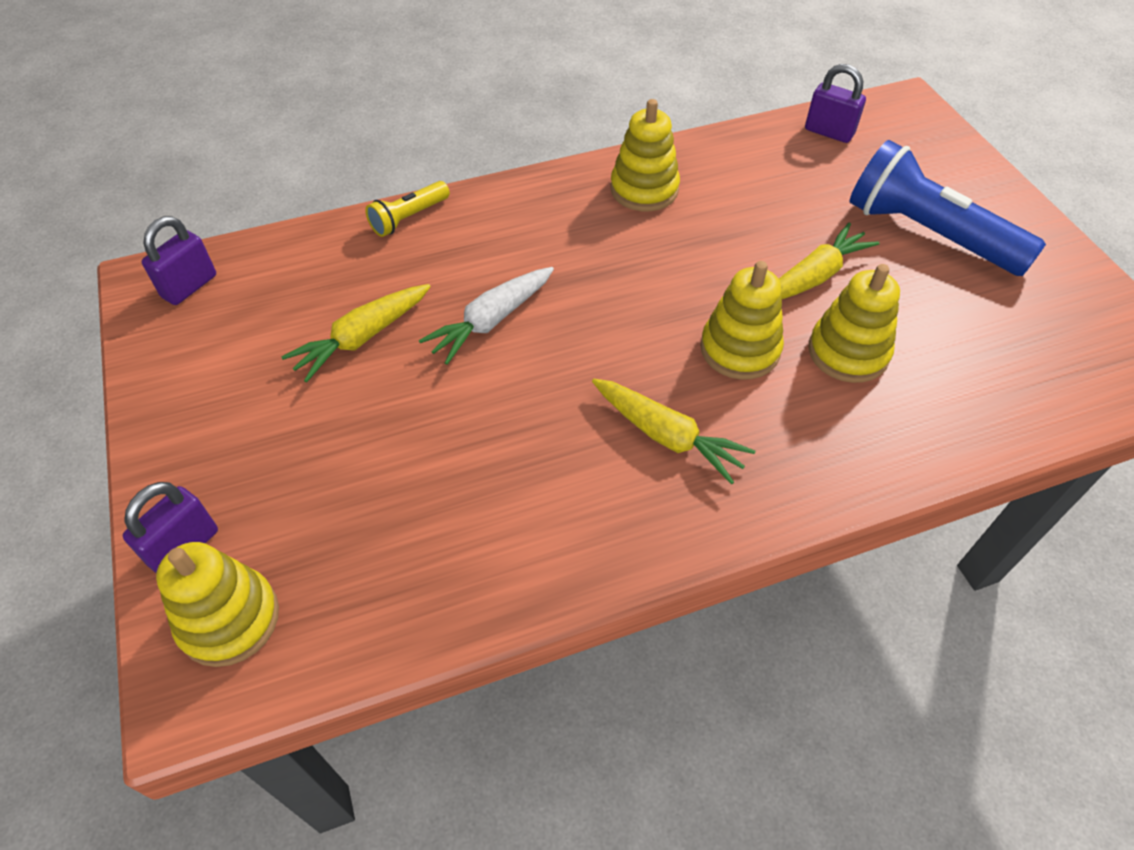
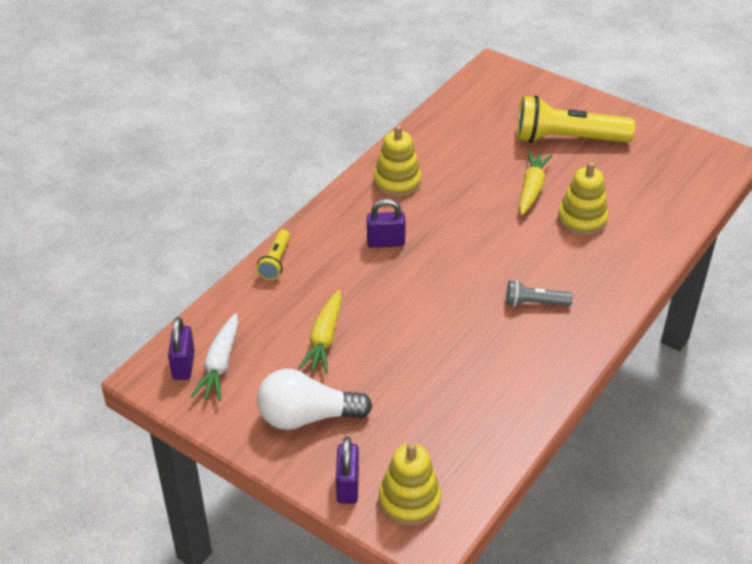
camera: 35 degrees left, 10 degrees down
(240, 425) = (307, 417): none -> white light bulb
(491, 321) = (387, 294): white carrot -> white carrot (220, 365)
(667, 436) = (535, 303): yellow carrot -> grey flashlight
(740, 349) = (529, 244): yellow stacking toy -> none
(829, 132) = (467, 103): purple padlock -> purple padlock (385, 242)
(928, 234) = (567, 139): blue flashlight -> yellow flashlight

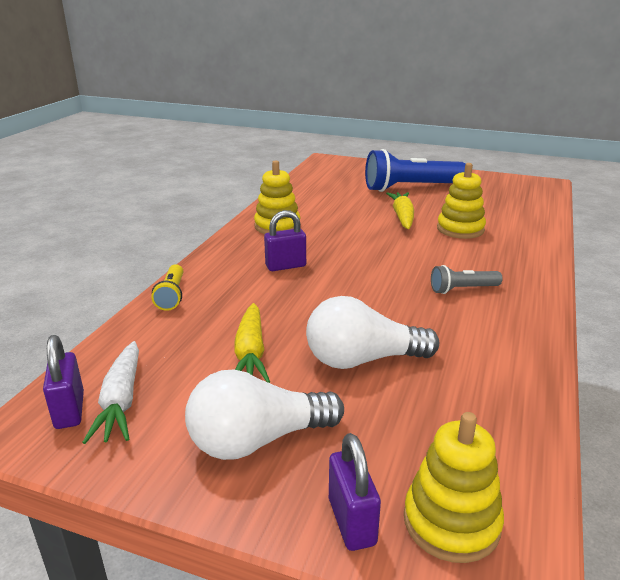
camera: 15 degrees left, 15 degrees down
(409, 363) = (363, 360): none -> white light bulb
(567, 139) = (411, 188): yellow flashlight -> blue flashlight

